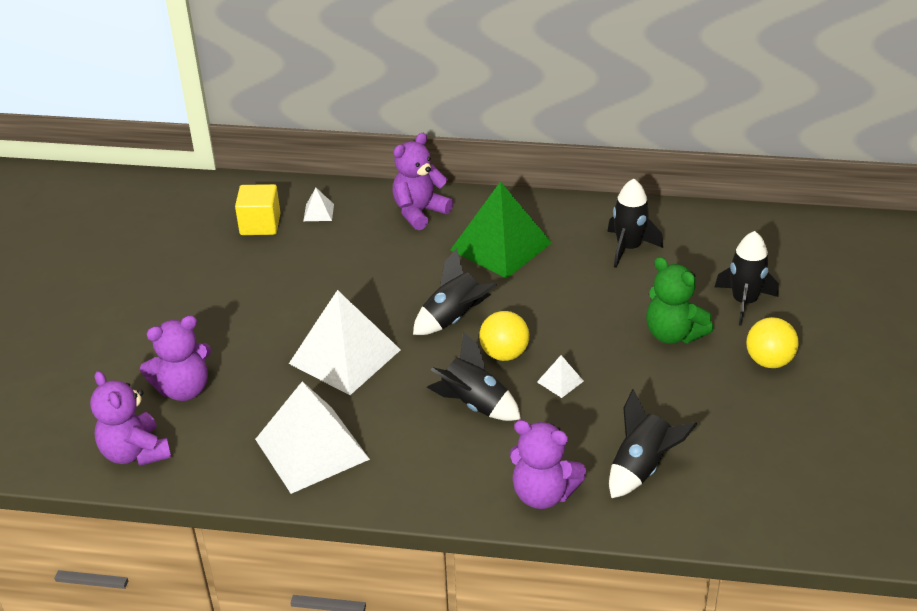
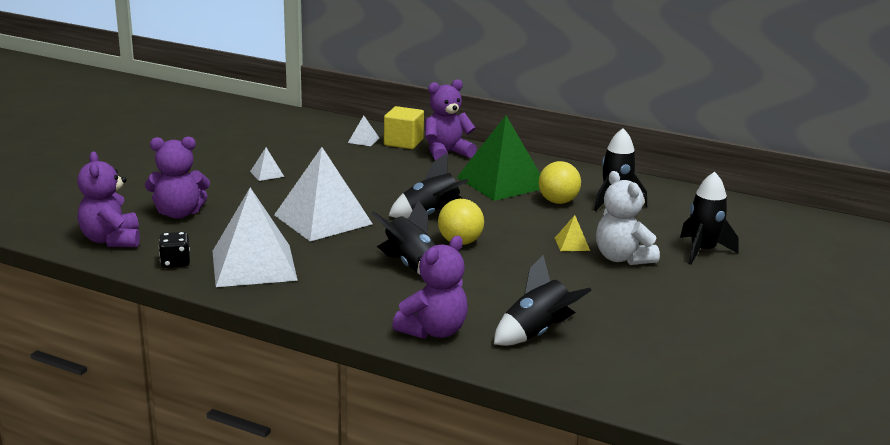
camera: 15 degrees right, 15 degrees down
(226, 468) = (175, 262): none -> black dice
(260, 224) = (312, 139): yellow cube -> yellow cube (403, 142)
(543, 494) = (433, 331): purple teddy bear -> purple teddy bear turned 90 degrees counterclockwise
(560, 381) = (498, 267): white pyramid -> white pyramid (267, 174)
(615, 326) = (572, 244): none -> yellow pyramid
(673, 334) = (622, 258): green teddy bear -> white teddy bear
(769, 361) = (704, 291): yellow ball -> yellow ball (558, 202)

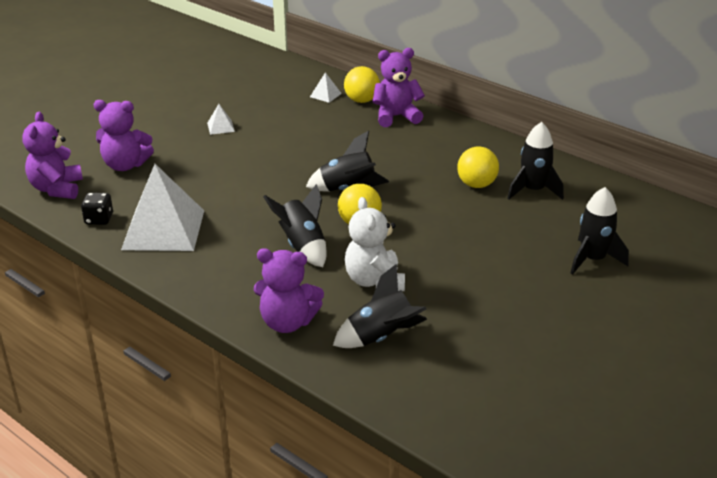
camera: 15 degrees right, 10 degrees up
(323, 219) = (246, 184): white pyramid -> none
(403, 142) = (361, 100): yellow cube -> yellow ball
(433, 331) = (287, 322): purple teddy bear -> purple teddy bear turned 45 degrees clockwise
(502, 182) = (433, 156): green pyramid -> none
(572, 244) = (465, 237): yellow pyramid -> none
(622, 258) = (507, 259): white teddy bear -> white teddy bear (374, 281)

